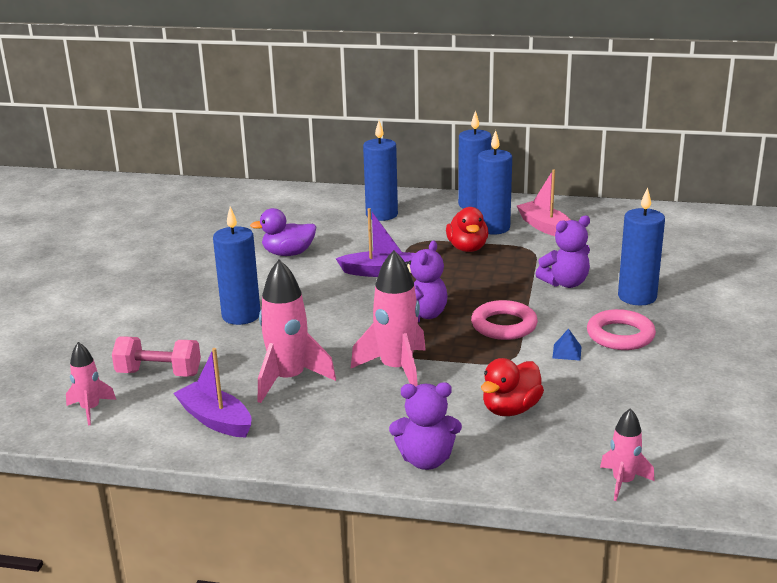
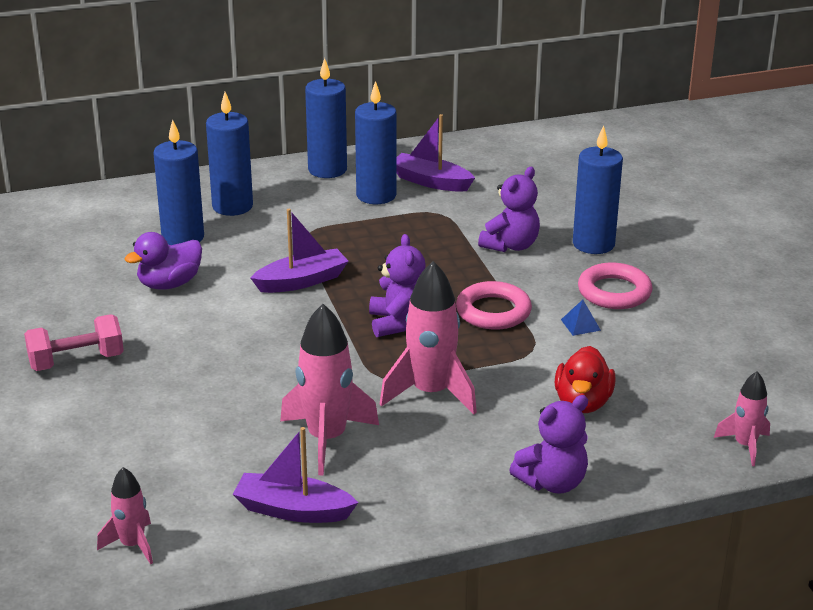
camera: 30 degrees left, 5 degrees up
(159, 373) = (169, 477): pink dumbbell -> pink dumbbell (76, 361)
(241, 316) = (193, 378): blue candle -> blue candle (183, 237)
(467, 248) = (371, 227): red duck -> none
(545, 227) = (431, 182): pink boat -> purple boat

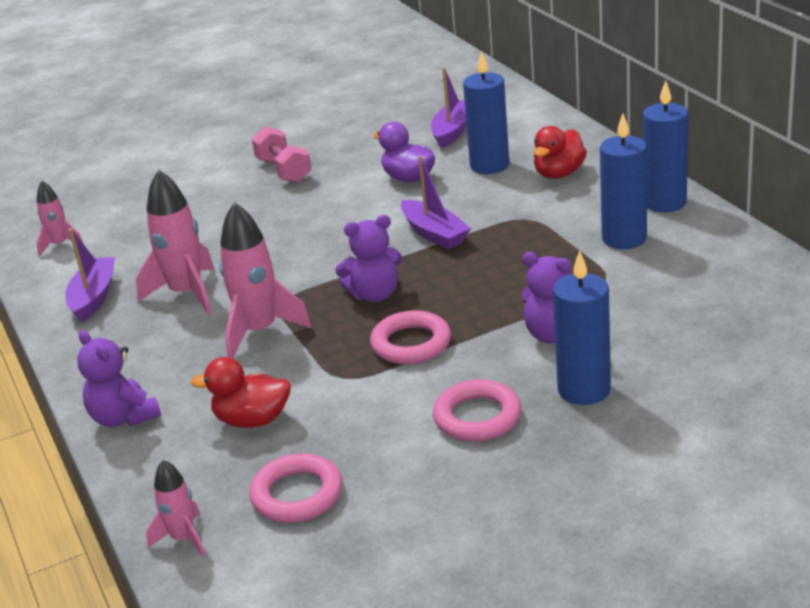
camera: 85 degrees right, 0 degrees up
(232, 206) = (559, 174): blue candle -> red duck
(431, 182) = (675, 264): purple boat -> purple boat (452, 131)
(580, 325) = (400, 402): blue pyramid -> none
(696, 384) = (297, 494): none -> pink ring

